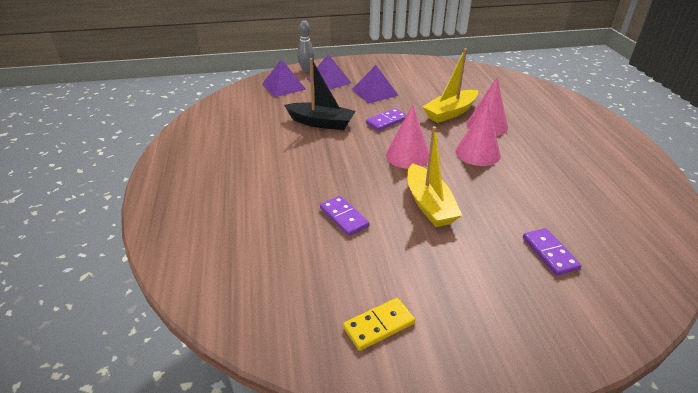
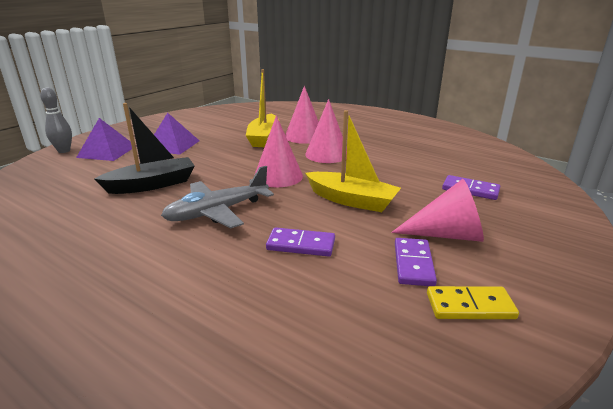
camera: 45 degrees left, 10 degrees down
(284, 86) = (54, 171): purple pyramid -> none
(330, 164) = (217, 212): none -> grey plane
(379, 325) = (470, 306): yellow domino -> yellow domino turned 75 degrees clockwise
(386, 121) = (219, 161): purple domino -> purple domino (413, 264)
(453, 274) = (447, 234): none -> pink cone

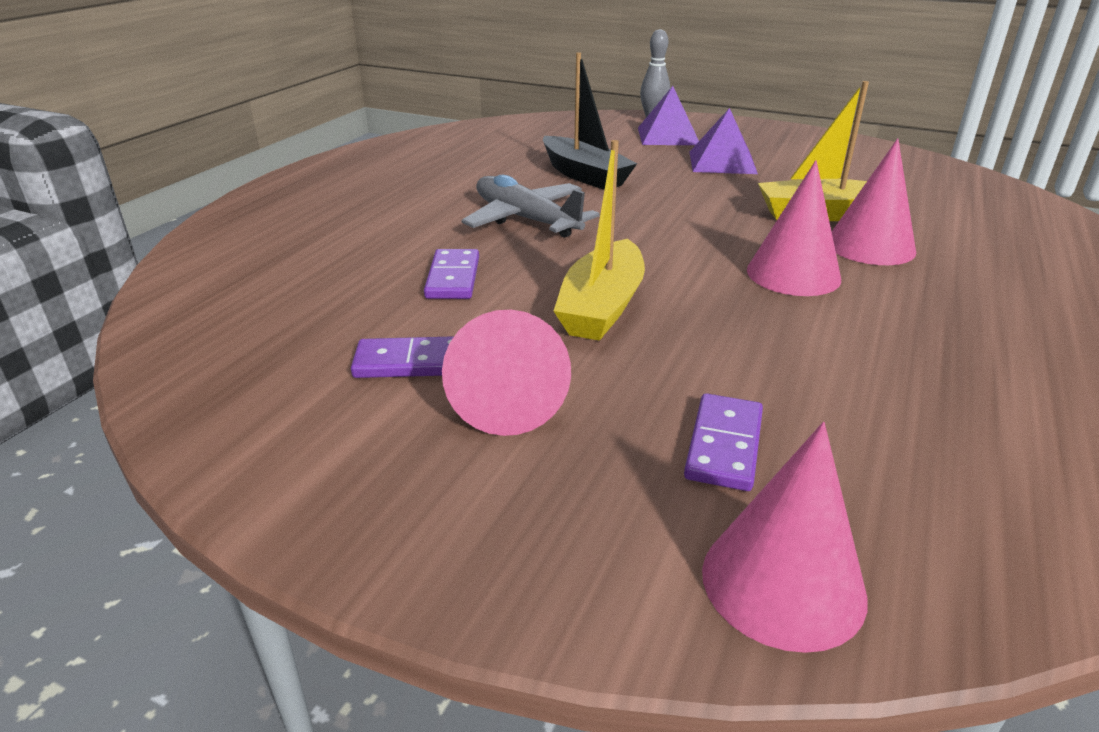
camera: 80 degrees right, 5 degrees up
(278, 176) = (660, 243): pink cone -> pink cone (783, 583)
(470, 306) = (306, 406): yellow domino -> none

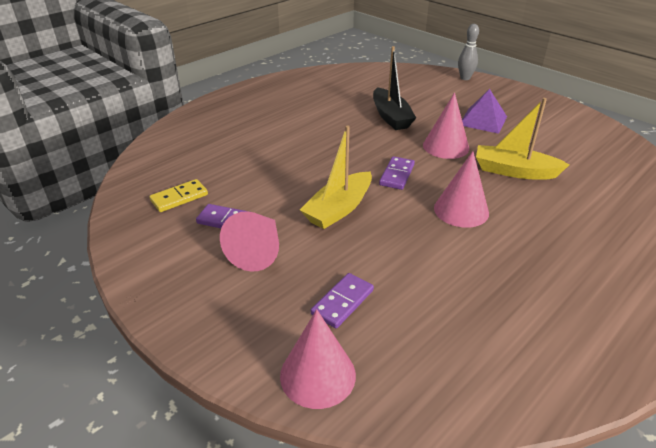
camera: 20 degrees right, 5 degrees up
(289, 343) = (179, 198): none -> yellow domino
(453, 278) = (275, 175): purple domino -> purple domino (397, 175)
(526, 219) = (337, 143): grey plane -> none
(668, 136) = (464, 94): purple pyramid -> none
(870, 246) = (525, 200): pink cone -> pink cone (446, 146)

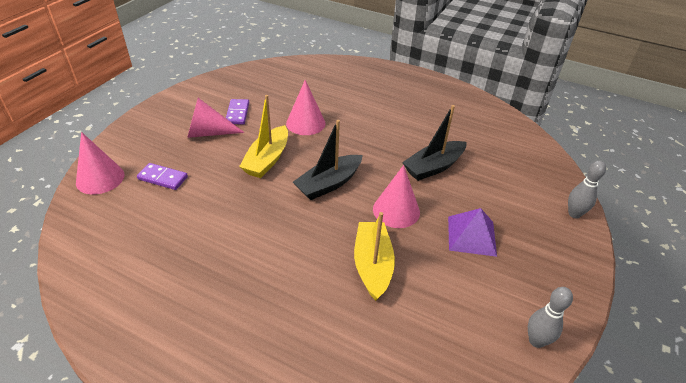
camera: 70 degrees right, 5 degrees up
(179, 198) = (257, 89): yellow domino -> none
(339, 209) = (267, 159): yellow boat -> yellow boat turned 90 degrees counterclockwise
(397, 175) = (329, 184): purple domino -> black boat
(461, 210) = (288, 229): pink cone -> pink cone (305, 123)
(587, 122) = (536, 341): none -> grey bowling pin

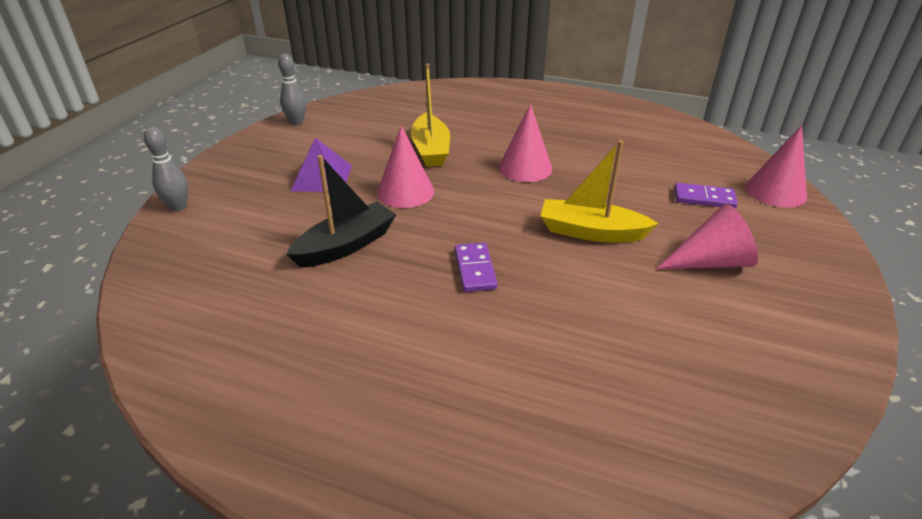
camera: 175 degrees right, 5 degrees down
(237, 113) = (698, 304): purple domino -> purple domino (475, 269)
(267, 159) = (591, 232): yellow boat -> yellow boat turned 90 degrees counterclockwise
(305, 123) = (565, 298): pink cone -> pink cone (525, 168)
(329, 184) = (493, 211): black boat -> none

